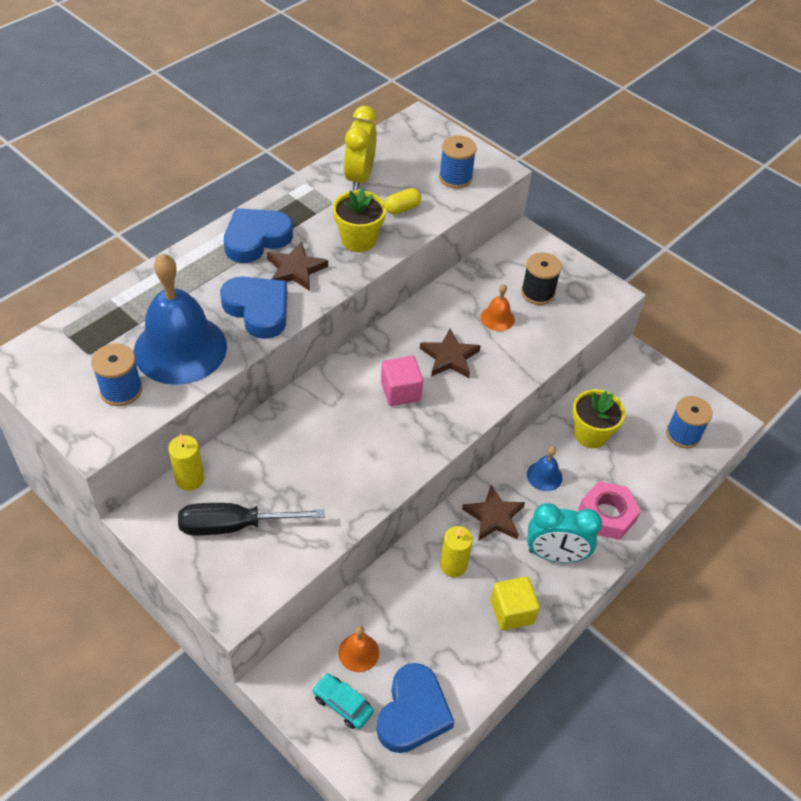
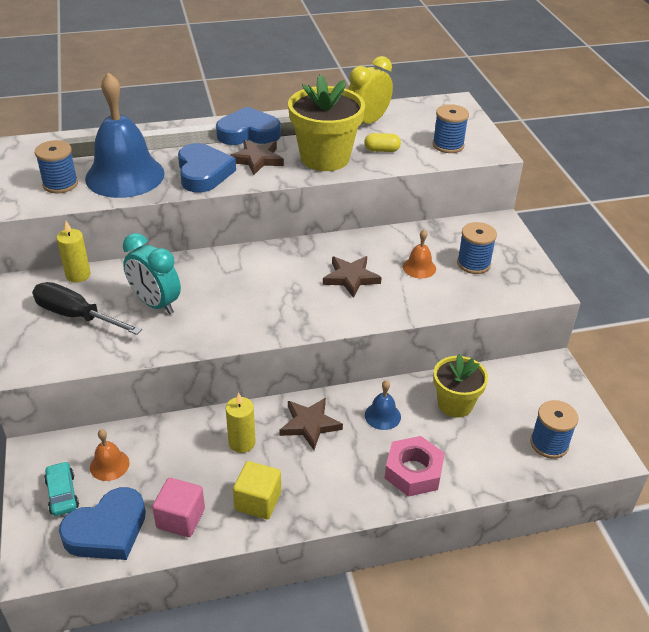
camera: 35 degrees right, 10 degrees down
(358, 240) = (325, 158): yellow flower pot -> yellow flower pot, size x1.57
(400, 391) = (287, 284): pink cube -> pink cube (181, 518)
(537, 293) = (473, 264): black spool -> blue spool
(555, 555) = (336, 478): turquoise clock -> turquoise clock (155, 304)

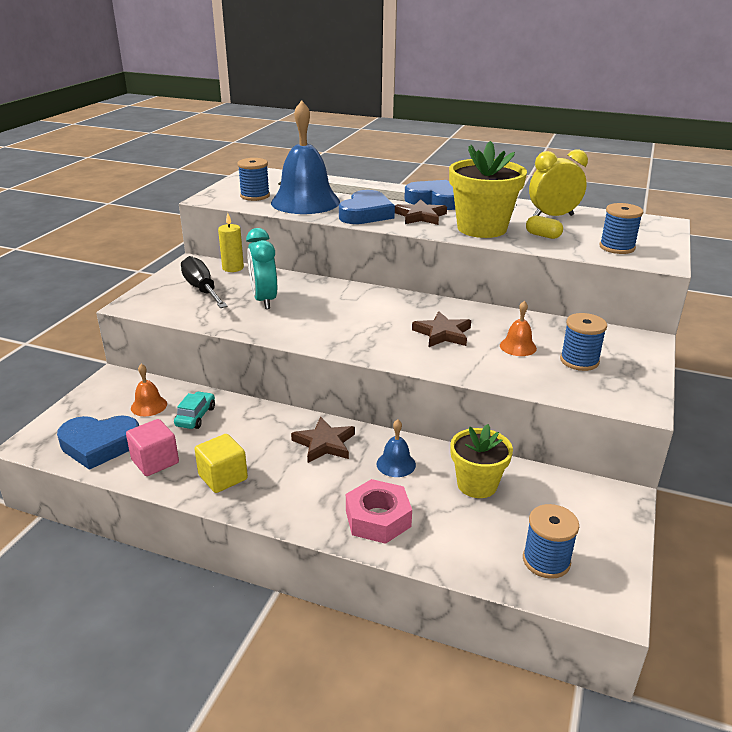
camera: 35 degrees right, 10 degrees down
(62, 494) = (99, 410): turquoise car -> turquoise car (195, 416)
(242, 443) = (256, 432): yellow candle -> none

